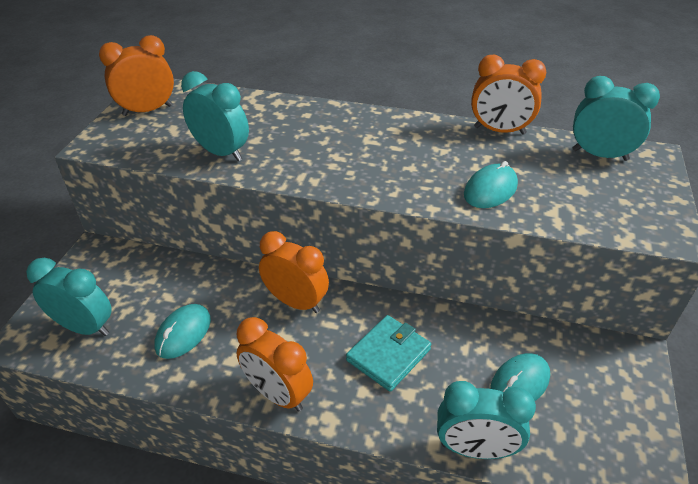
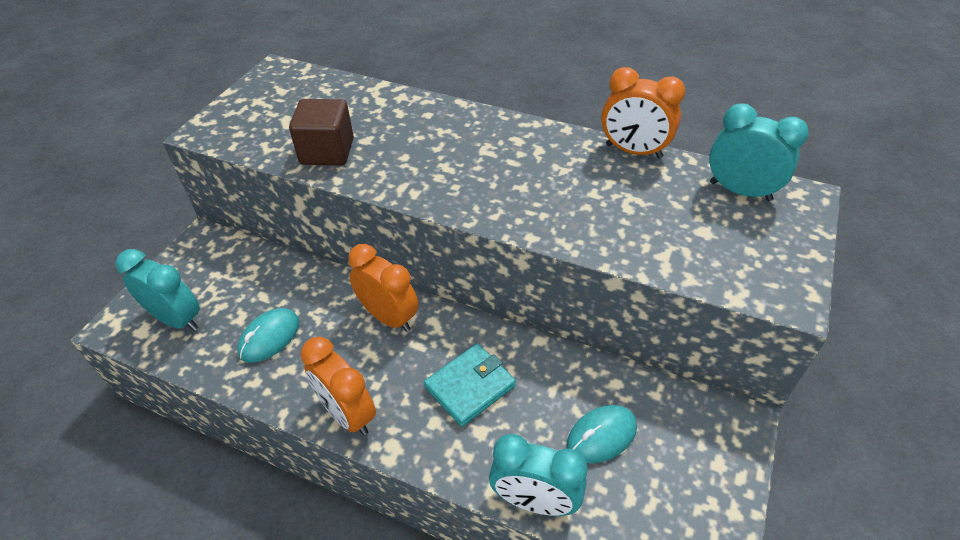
camera: 10 degrees right, 5 degrees up
(147, 110) = (265, 97): orange clock -> none
(221, 152) = (327, 151): turquoise clock -> brown cube
(490, 190) = (601, 222): turquoise mouse -> none

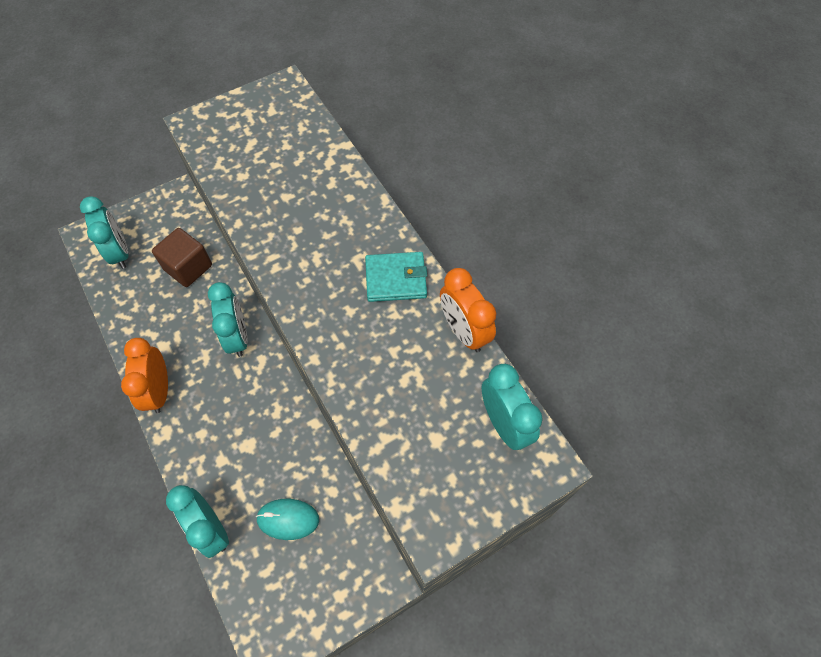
camera: 35 degrees right, 15 degrees up
(269, 337) = (159, 303): turquoise mouse -> none
(327, 151) = (252, 192): brown cube -> brown cube (188, 267)
(389, 317) = (237, 337): orange clock -> turquoise clock
(470, 386) = (242, 424): turquoise wallet -> turquoise wallet (396, 279)

